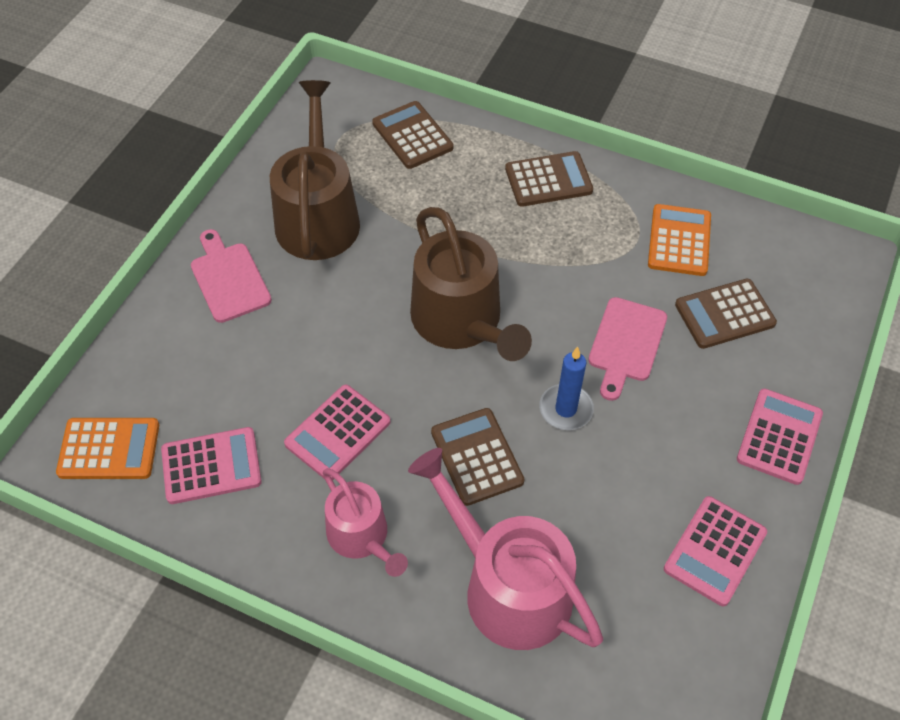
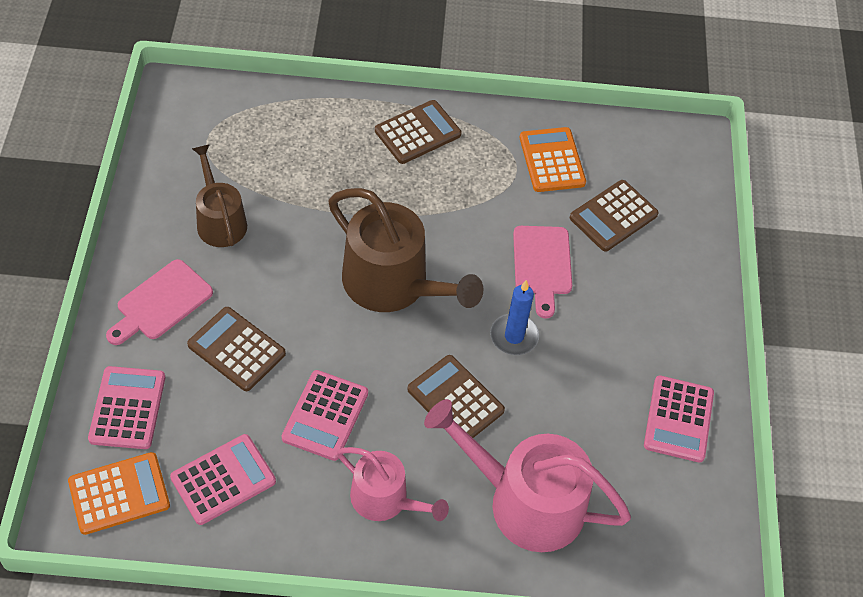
camera: 25 degrees left, 0 degrees up
(229, 279) = (161, 303): pink cutting board -> pink cutting board turned 90 degrees counterclockwise
(318, 216) = (220, 221): brown watering can -> brown watering can, size x0.60
(412, 136) = (276, 120): brown calculator -> brown calculator (236, 349)
(779, 437) = (694, 309): pink calculator -> pink calculator (127, 408)

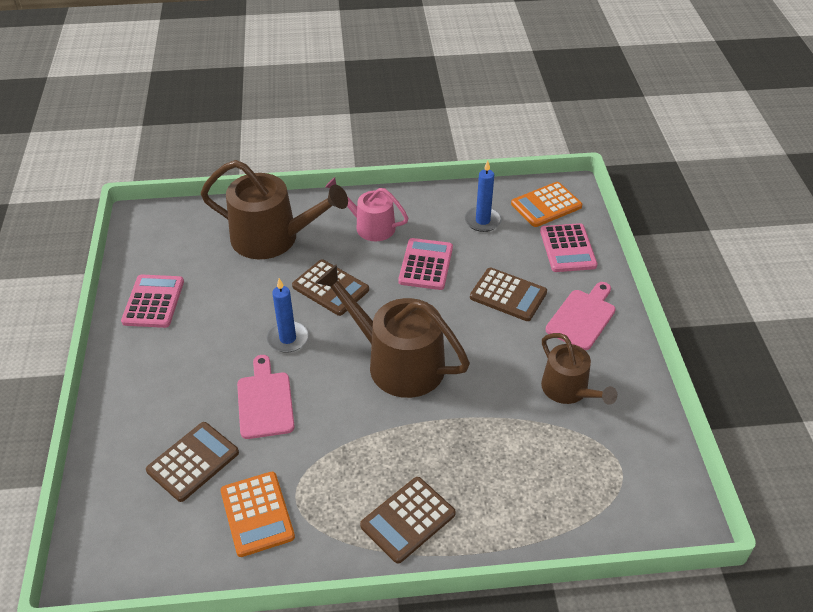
camera: 175 degrees right, 10 degrees down
(223, 479) = (482, 221): pink calculator -> blue candle
(525, 501) = (273, 238): pink watering can -> brown watering can

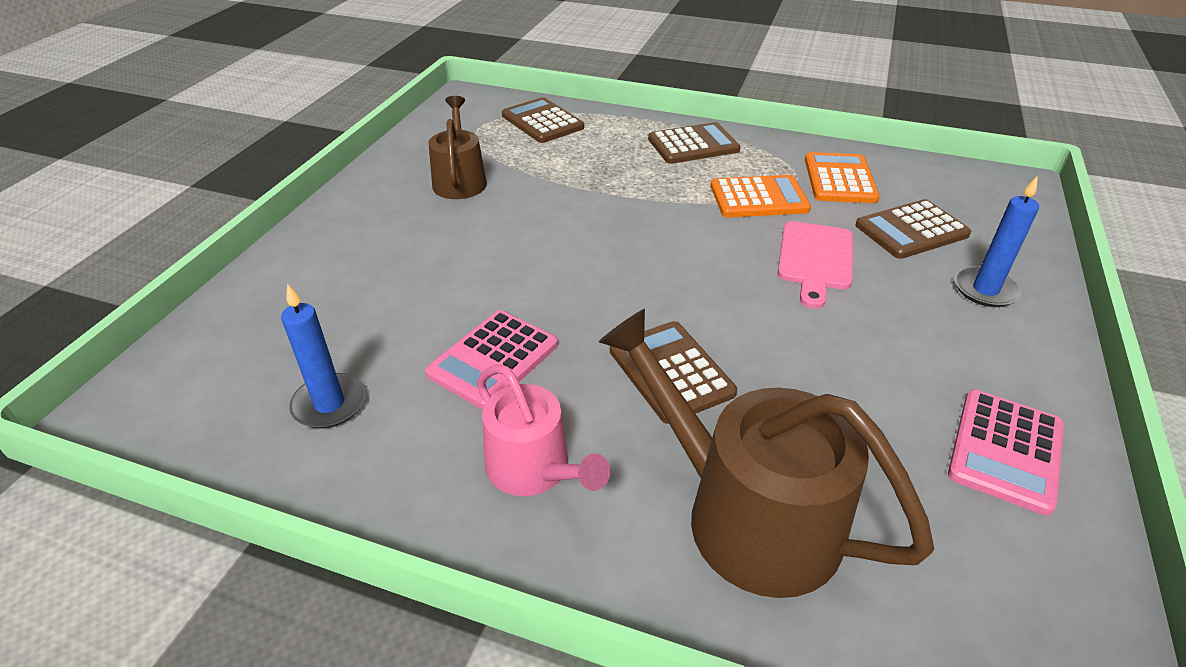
camera: 155 degrees left, 5 degrees down
(287, 338) = (766, 319): blue candle -> blue candle (985, 290)
(397, 362) = (627, 251): brown watering can -> none
(508, 295) = (419, 281): brown calculator -> brown calculator (542, 122)
(546, 205) = (195, 395): orange calculator -> orange calculator (758, 198)
(567, 248) = (265, 313): pink calculator -> none
(582, 317) = (361, 231): pink cutting board -> none

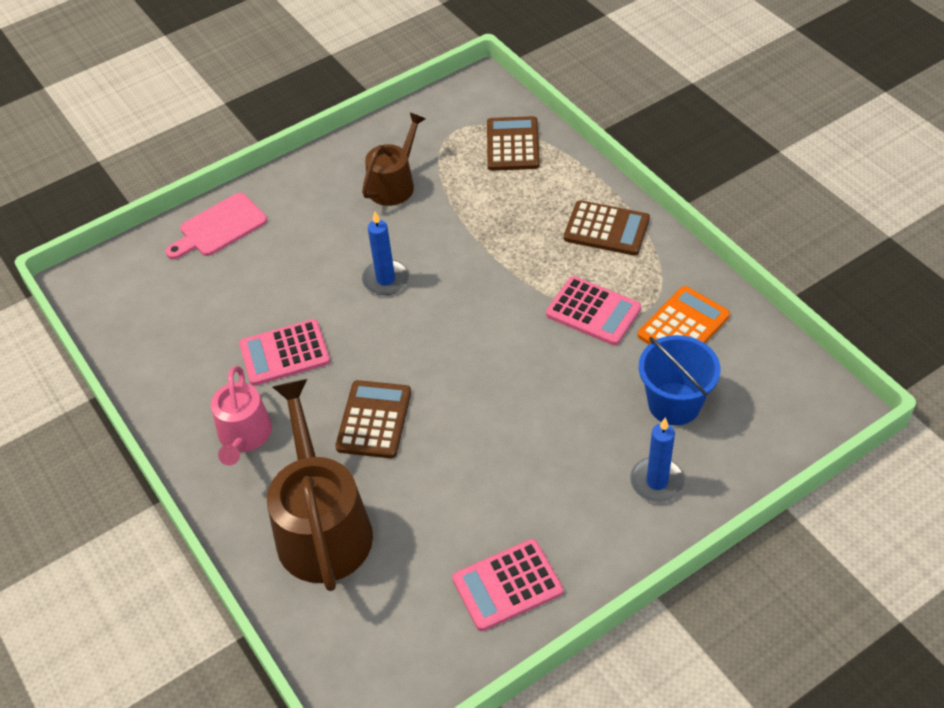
camera: 40 degrees right, 10 degrees up
(329, 404) = (179, 335): blue candle -> blue candle (385, 279)
(758, 198) = (593, 311): orange calculator -> pink calculator
(815, 259) = (566, 389): pink cutting board -> pink cutting board (219, 227)
(911, 230) = (674, 404): brown calculator -> blue bucket

